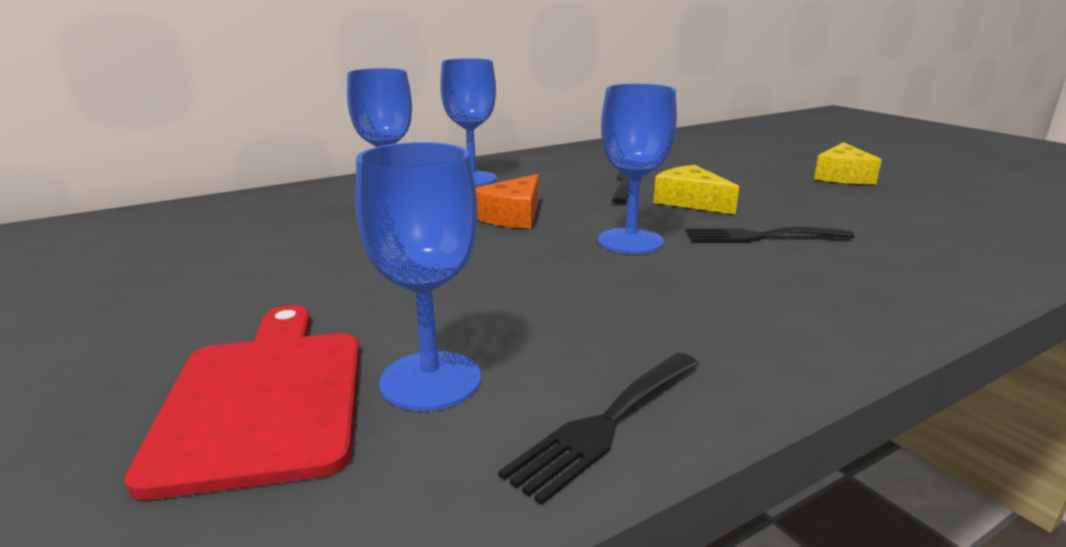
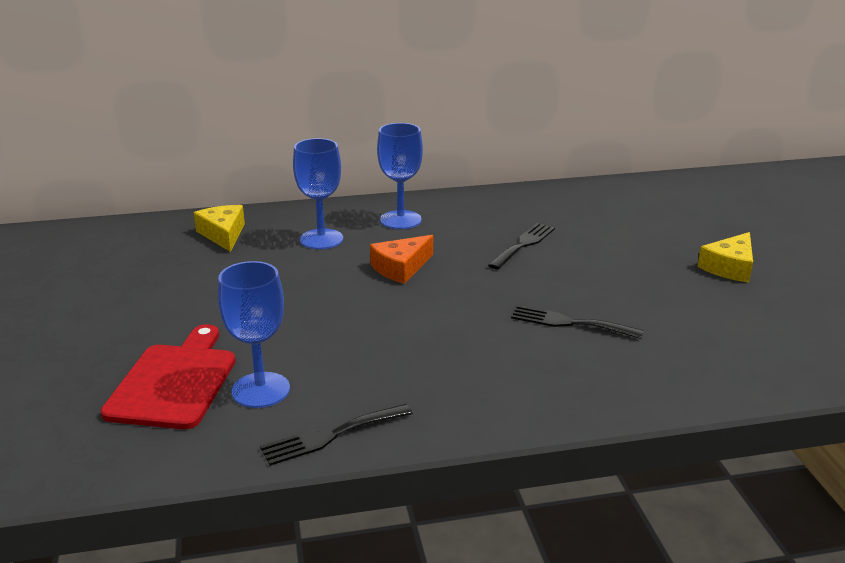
camera: 20 degrees right, 5 degrees up
(630, 241) = (465, 309): blue goblet -> none
(690, 201) = (555, 276): yellow cheese -> yellow cheese (223, 234)

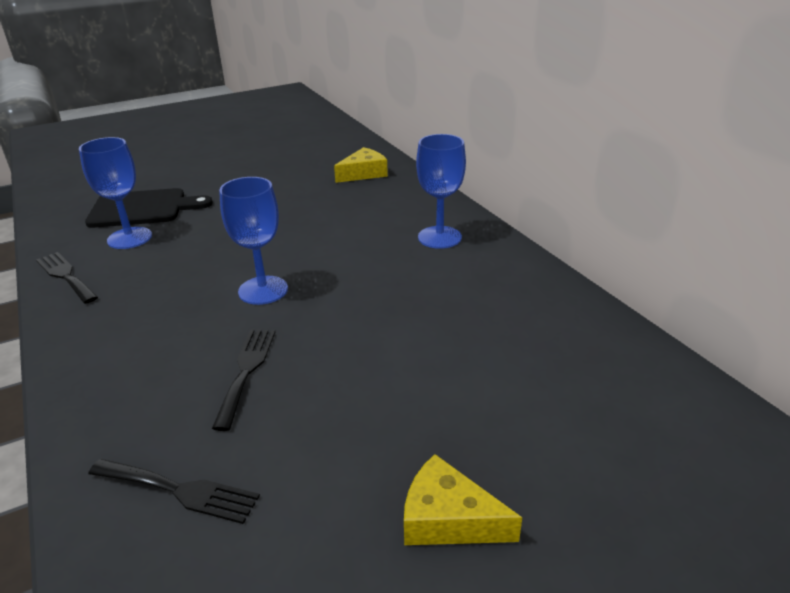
camera: 75 degrees right, 5 degrees up
(175, 382) = (143, 208): red cutting board -> black cutting board
(321, 239) = (376, 210): blue goblet -> blue goblet (263, 290)
(401, 268) = (336, 256): orange cheese -> none
(523, 244) = (424, 317): black fork -> black fork (180, 491)

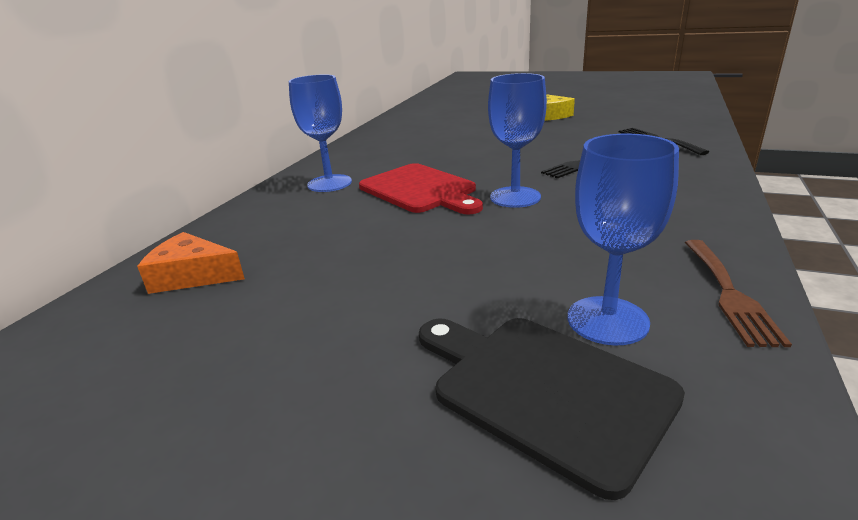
camera: 130 degrees left, 5 degrees down
(65, 276) = (729, 294): black fork -> brown fork
(353, 263) = (420, 190): none -> red cutting board
(364, 173) = (192, 276): yellow cheese -> orange cheese

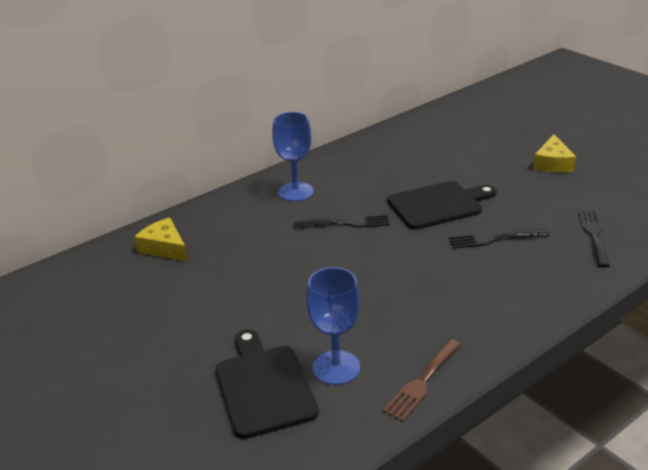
camera: 30 degrees right, 5 degrees up
(192, 276) = (164, 248): orange cheese -> yellow cheese
(420, 190) = (347, 223): red cutting board -> black fork
(495, 156) = (438, 205): none -> black cutting board
(515, 197) = (400, 256): blue goblet -> none

